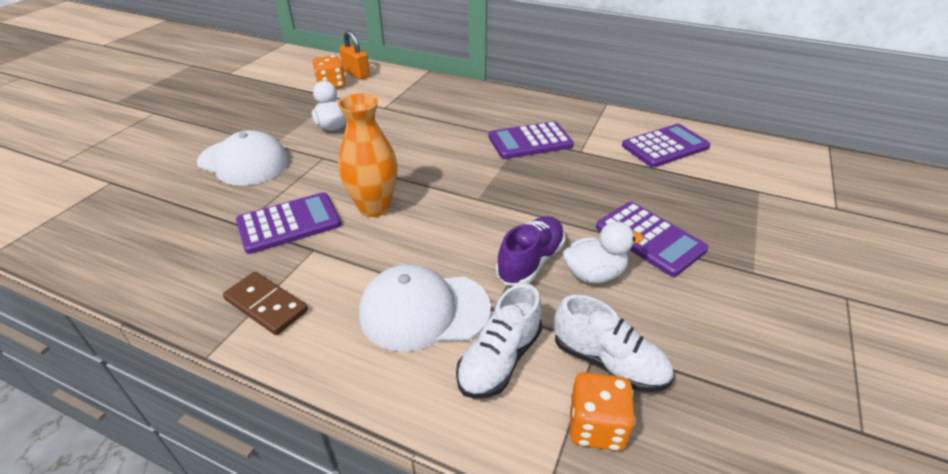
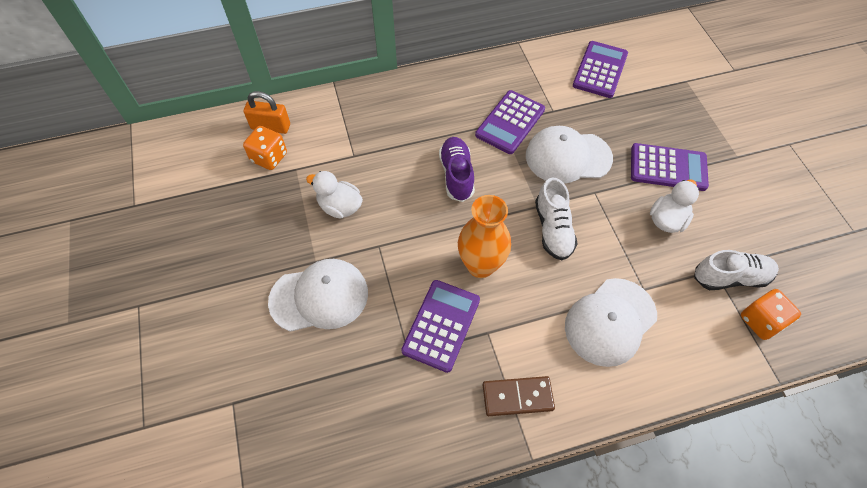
camera: 40 degrees left, 20 degrees up
(499, 359) = (682, 320): white shoe -> white shoe (553, 229)
(530, 261) = (625, 237): purple shoe -> purple shoe (456, 175)
(552, 183) = (568, 157): none -> white cap

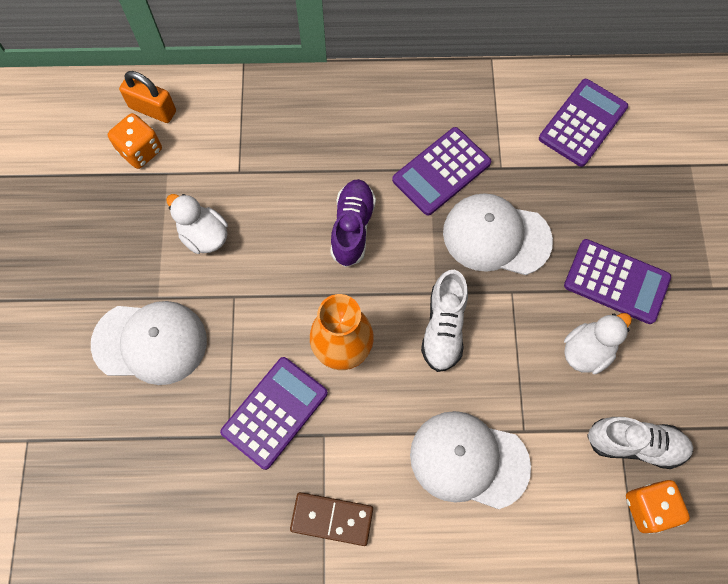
camera: 15 degrees right, 10 degrees up
(610, 321) = (469, 460): white cap -> white cap turned 45 degrees clockwise

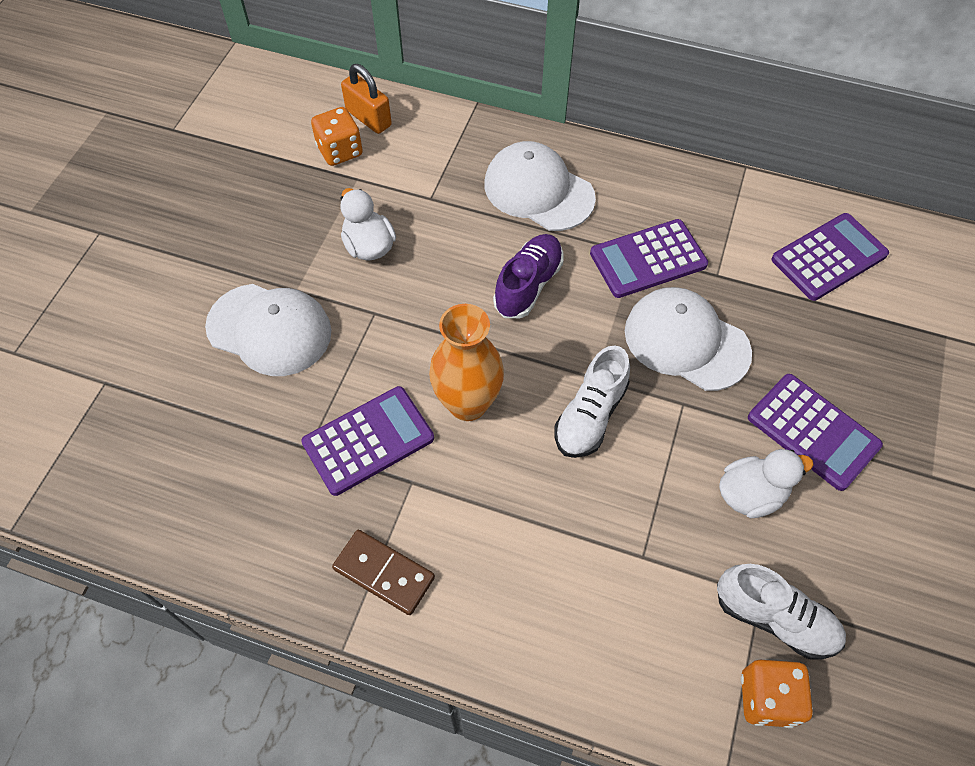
camera: 20 degrees right, 10 degrees down
(469, 460) = (565, 565): white cap -> white cap (538, 191)

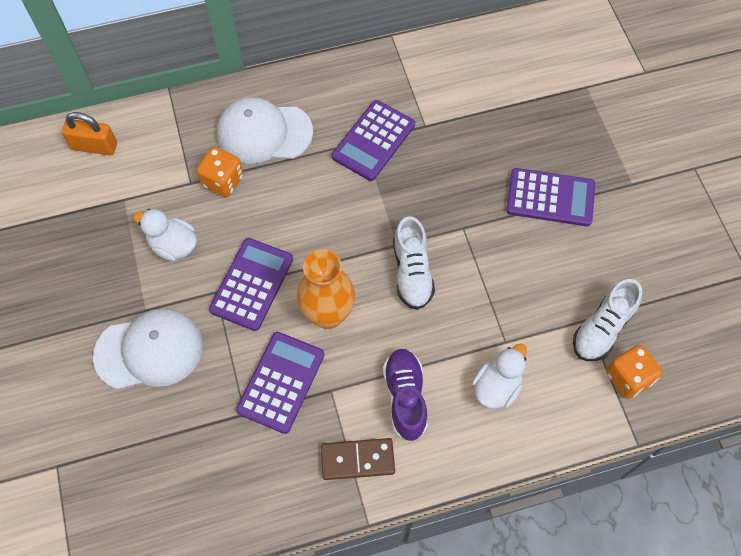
camera: 35 degrees left, 5 degrees up
(340, 151) = (93, 185): orange dice -> orange dice (223, 181)
(528, 285) = (307, 207): purple shoe -> purple shoe (405, 397)
(686, 341) = (436, 184): white cap -> none
(751, 494) = (541, 261): white duck -> white duck (496, 387)
(774, 618) = (602, 328): white shoe -> white shoe turned 135 degrees clockwise
(828, 257) = (485, 72): purple calculator -> purple calculator (251, 284)

